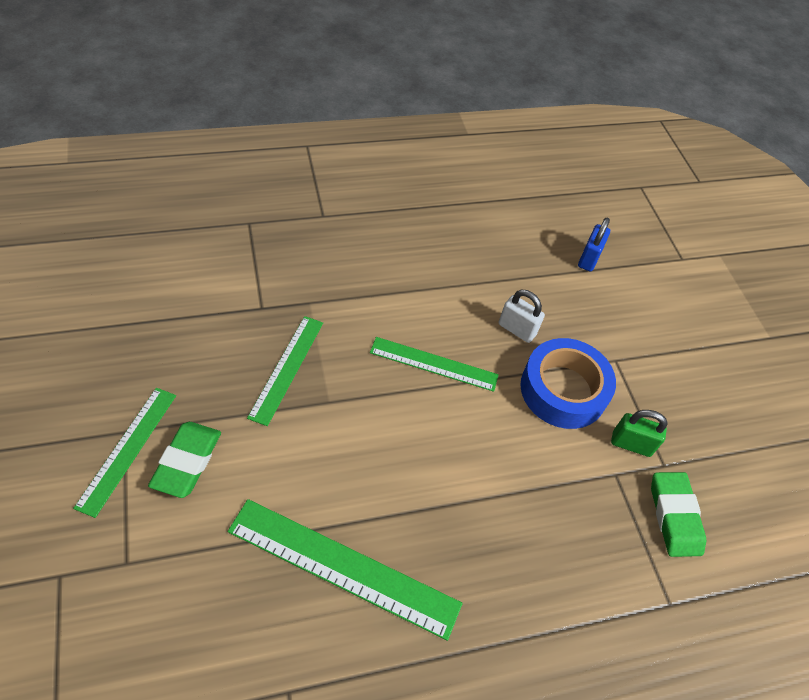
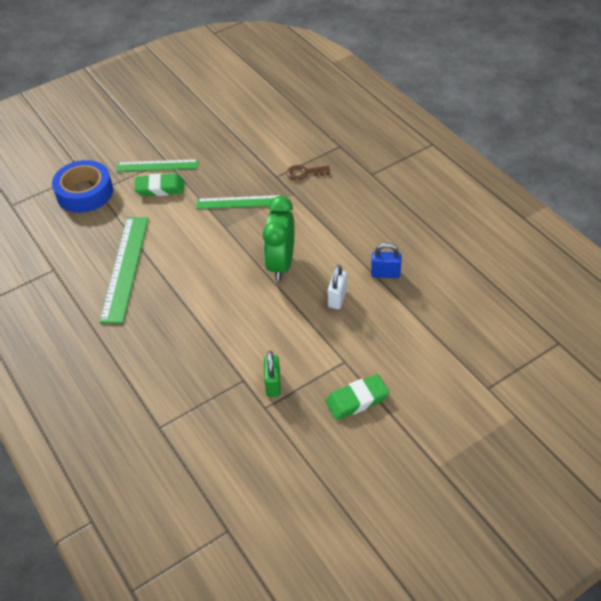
camera: 80 degrees right, 5 degrees down
(276, 276) = (304, 173): none -> brown key
(434, 364) = (281, 264): green ruler -> green clock
(563, 390) = (298, 336): blue tape -> blue tape (85, 193)
(588, 259) = (439, 324): blue padlock -> blue padlock (385, 274)
(674, 516) = (226, 420): green eraser -> green eraser (357, 400)

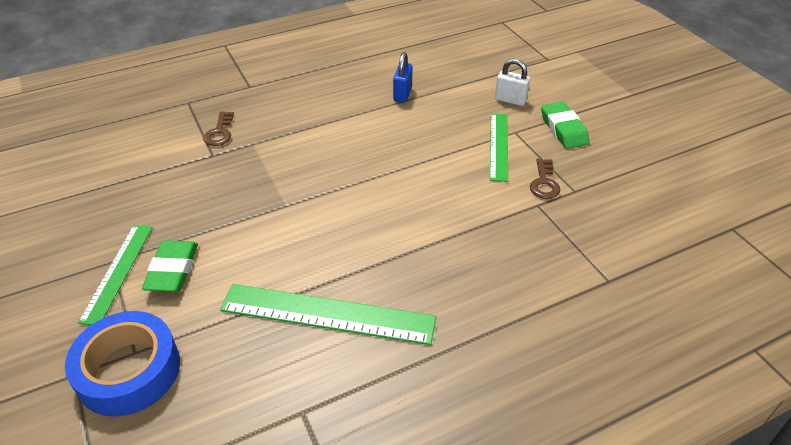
camera: 85 degrees left, 5 degrees down
(239, 202) = (244, 190): green ruler -> green ruler (499, 146)
(273, 384) = (544, 182): green padlock -> brown key
(281, 264) = (367, 163): green clock -> none
(337, 298) = (429, 128): white padlock -> white padlock (510, 100)

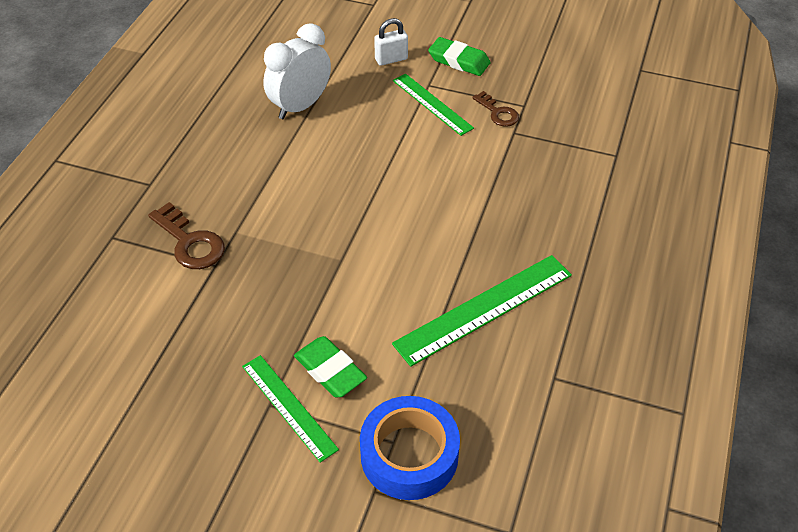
camera: 45 degrees left, 5 degrees up
(219, 132) = (190, 242): brown key -> brown key, size x1.55
(402, 94) = (300, 106): blue padlock -> white clock

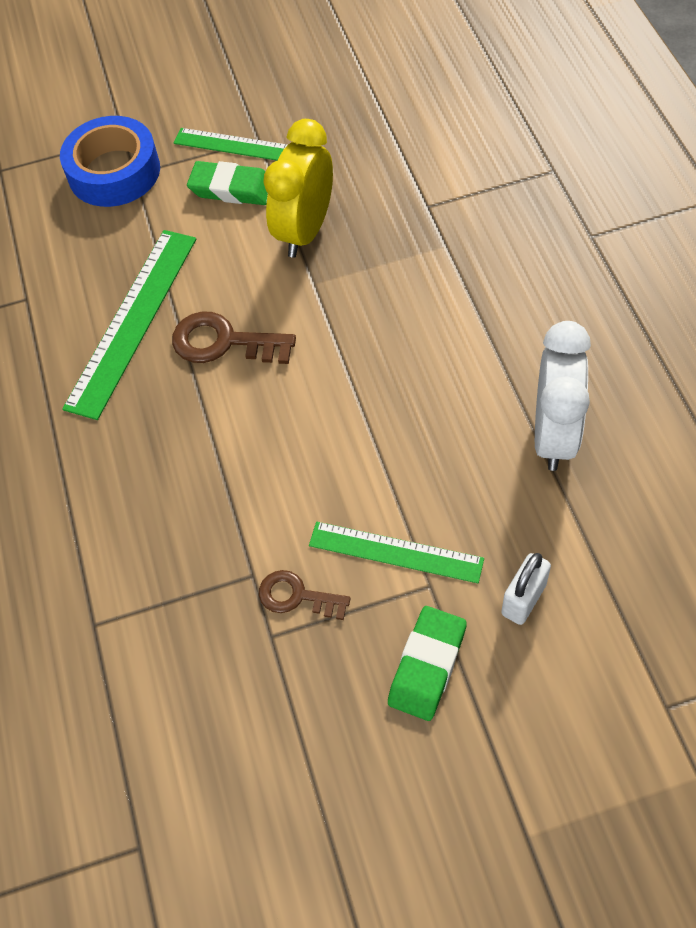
camera: 150 degrees right, 10 degrees up
(190, 242) = (476, 209): brown key -> brown key (224, 342)
(311, 299) = (305, 231): none -> yellow clock
(459, 61) = (427, 666): green eraser -> green eraser turned 60 degrees counterclockwise

